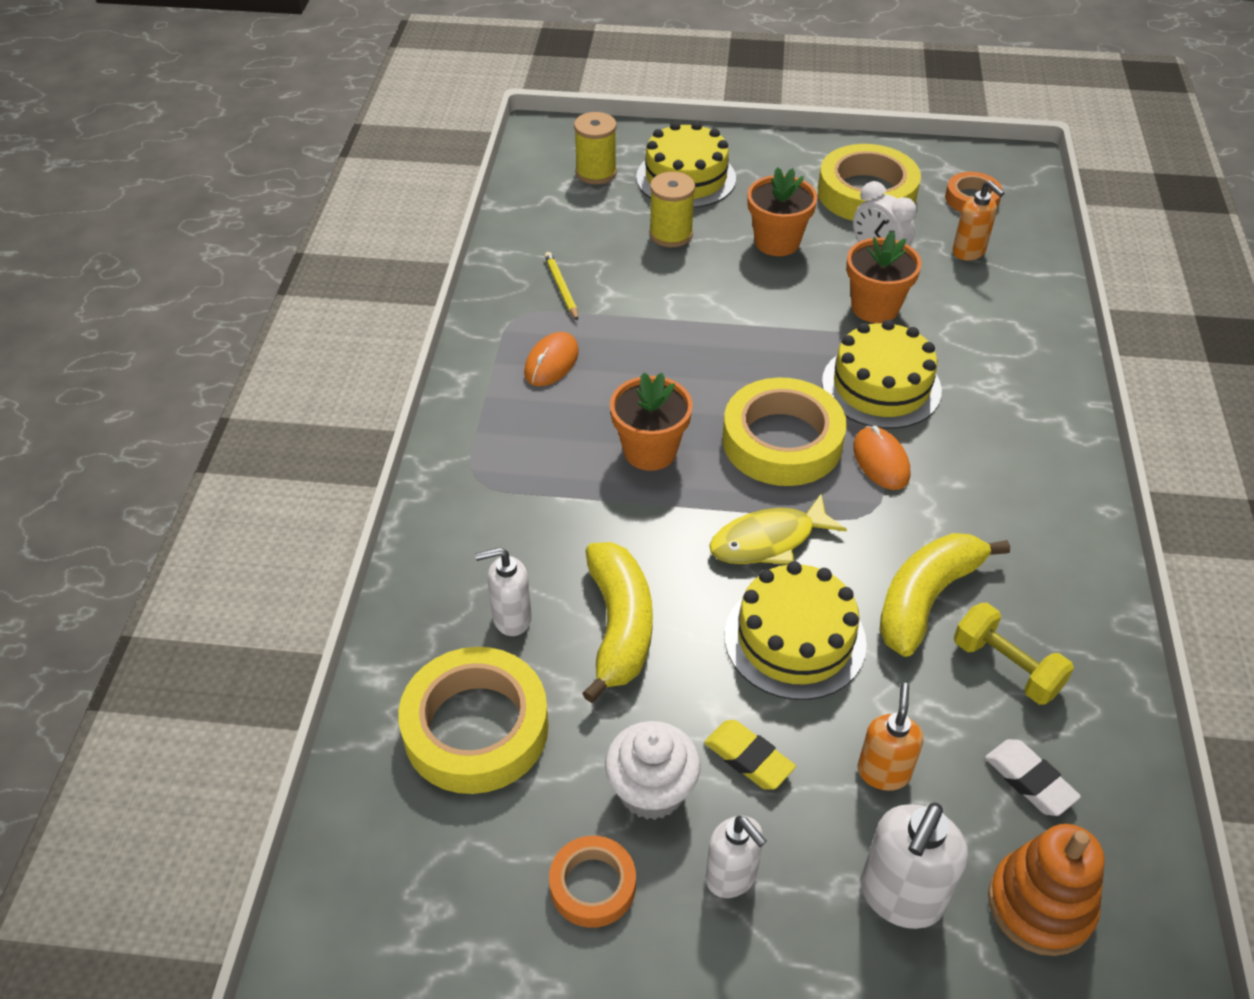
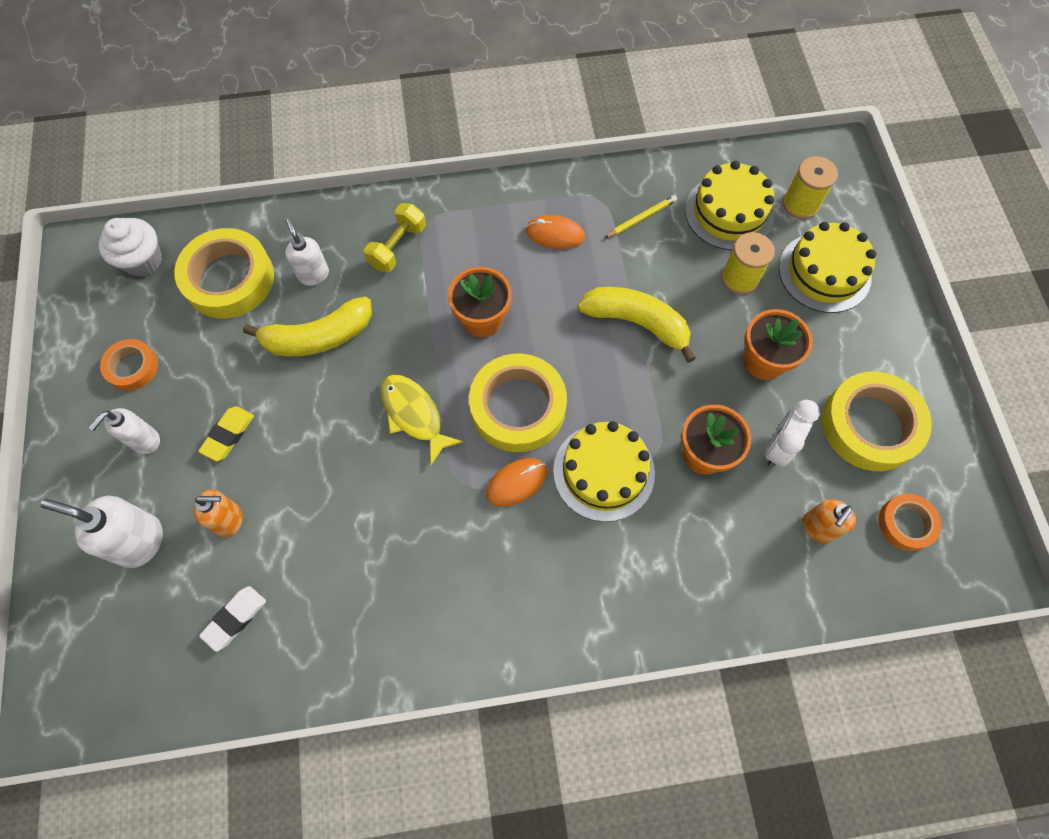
camera: 75 degrees right, 20 degrees up
(651, 790) = (198, 384): white cupcake -> white cupcake (143, 260)
(795, 639) = (328, 447): yellow cake -> yellow cake (729, 212)
(925, 599) = (382, 532): yellow banana -> yellow banana (636, 323)
(1006, 667) = (330, 596): yellow dumbbell -> yellow dumbbell (398, 247)
(1040, 905) = (142, 630): orange stacking toy -> none

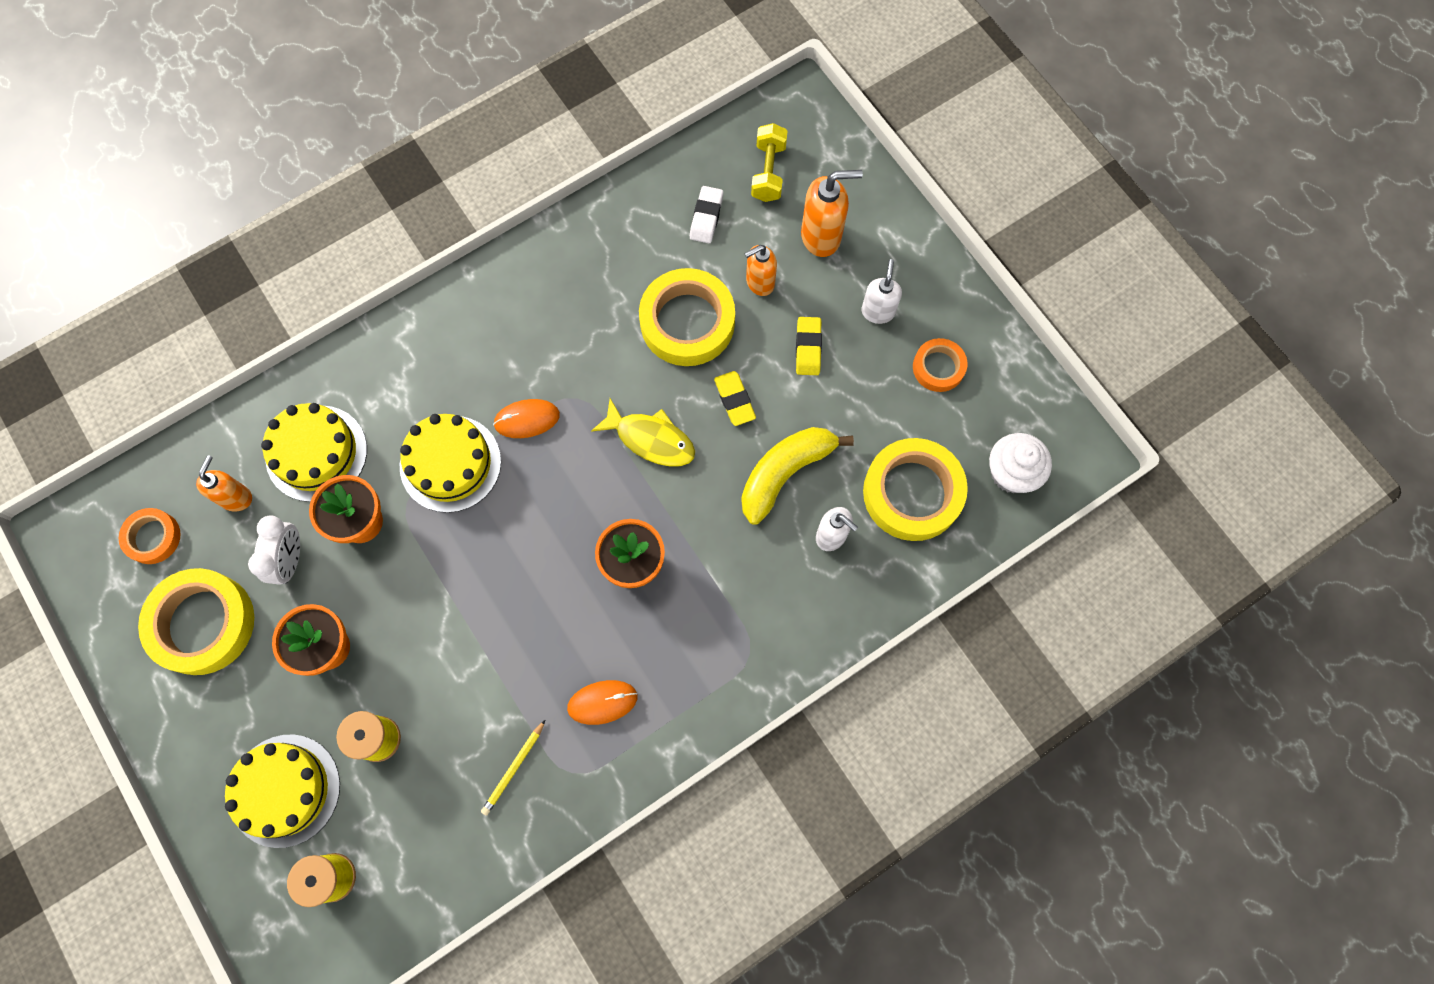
camera: 155 degrees right, 5 degrees up
(140, 541) = (821, 236): white soap dispenser -> orange soap dispenser
(322, 417) = (734, 400): none -> yellow eraser
(398, 247) = (763, 607): yellow dumbbell -> yellow dumbbell (768, 172)
(516, 482) = (527, 419): orange mouse -> orange mouse turned 45 degrees clockwise
(518, 407) = (556, 490): yellow tape -> yellow tape (687, 322)
(636, 323) = (473, 632): yellow banana -> none
(729, 212) = (415, 825): yellow cake -> yellow cake (316, 453)

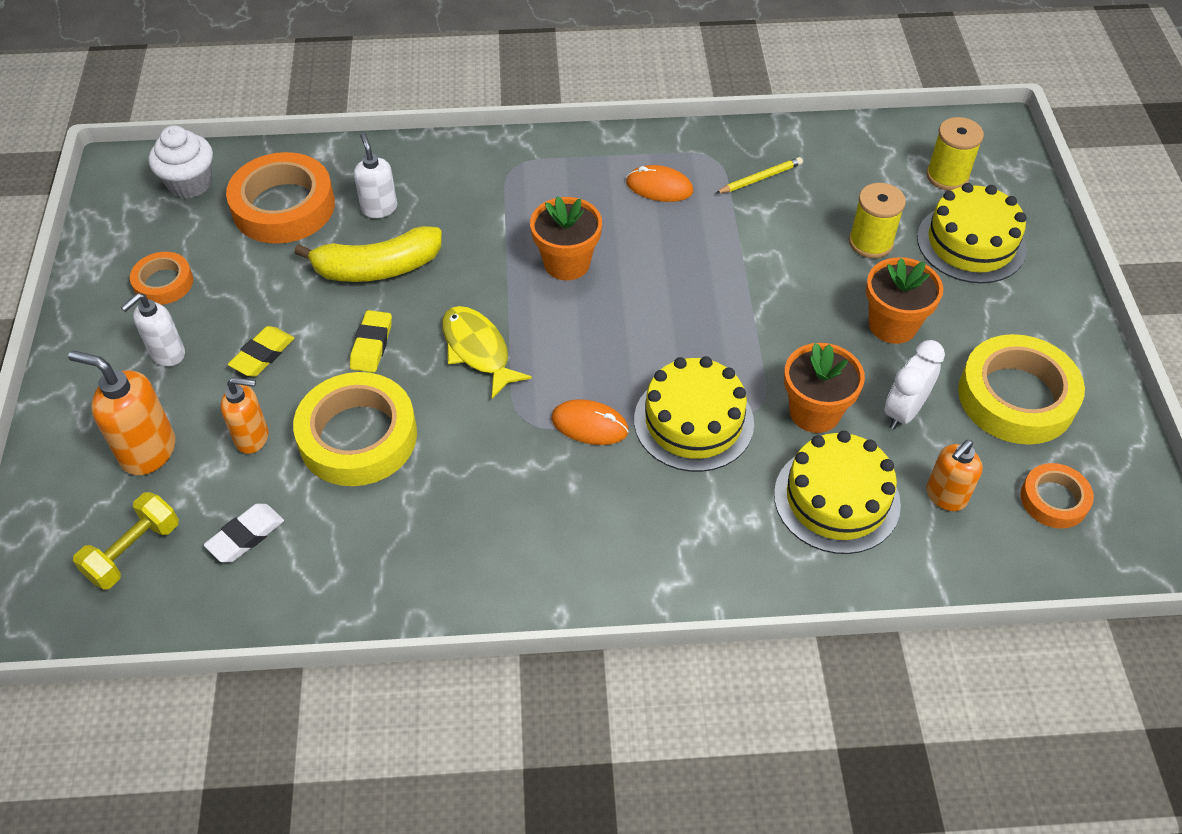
camera: 150 degrees left, 20 degrees down
(912, 493) = (283, 206): yellow tape -> orange tape

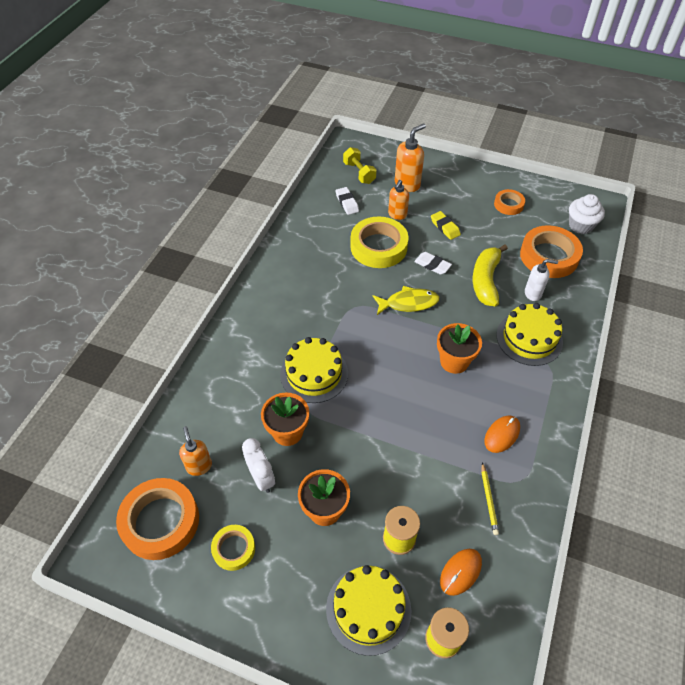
camera: 115 degrees right, 0 degrees up
(167, 354) = (461, 198): white soap dispenser -> none
(371, 345) = (432, 265): yellow eraser -> white eraser
(589, 425) = (337, 330): orange mouse -> orange mouse (460, 572)
(836, 499) = (231, 414): yellow cake -> yellow cake (529, 338)
(1016, 397) = (234, 549): yellow tape -> yellow tape, size x0.54
(1054, 500) = (160, 521): orange tape -> orange tape, size x1.84

